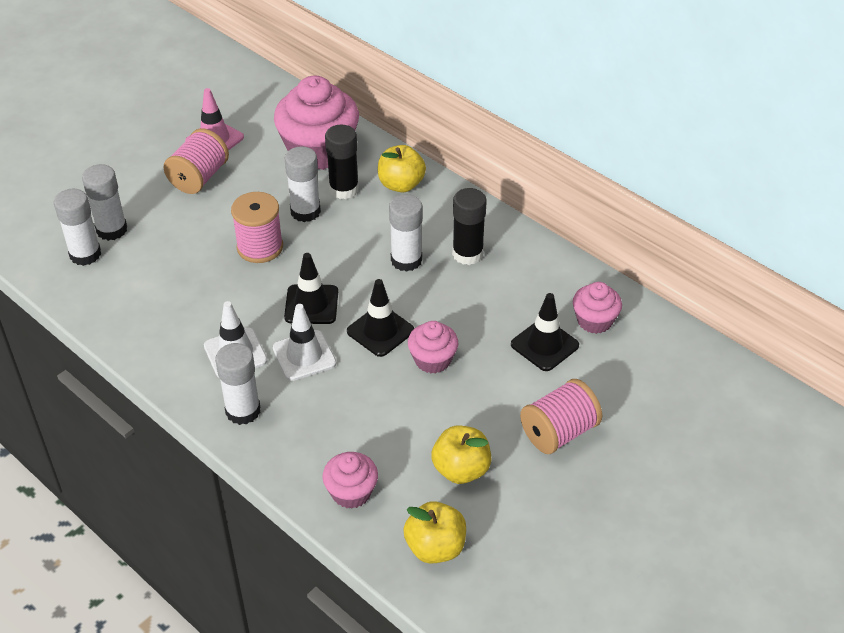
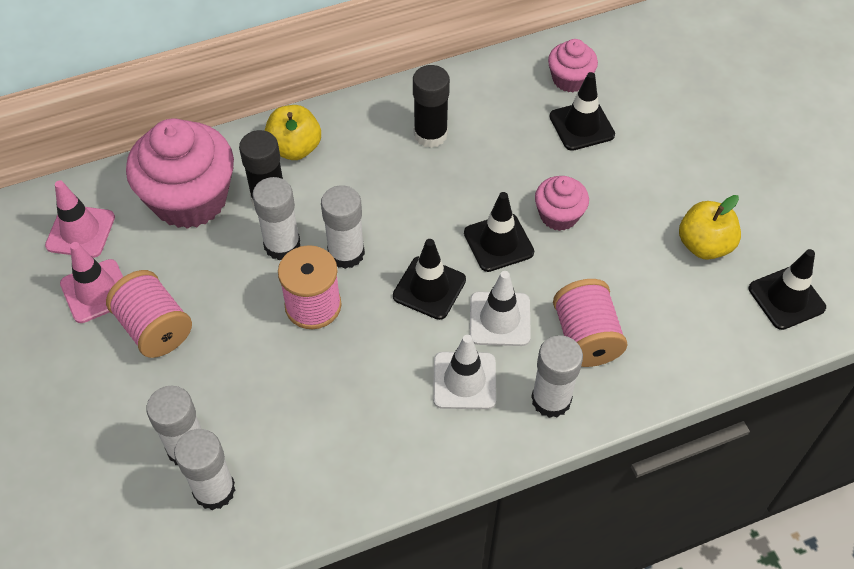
camera: 65 degrees left, 10 degrees up
(259, 112) = (80, 231): none -> pink traffic cone
(351, 492) = (697, 341): pink cupcake -> none
(406, 260) = (410, 185): white glue stick -> white glue stick (346, 253)
(435, 547) = (786, 298): yellow apple -> black traffic cone
(559, 432) = (690, 158): pink spool -> pink spool (585, 337)

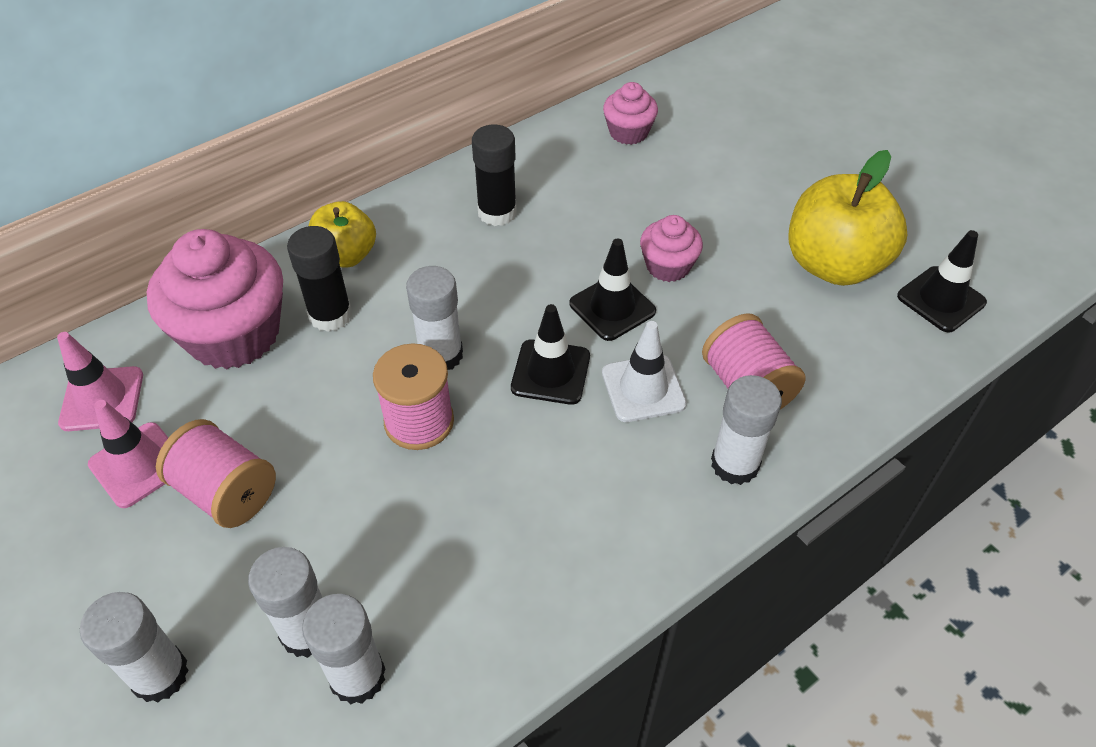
camera: 15 degrees left, 5 degrees down
(282, 245) = (361, 362): white glue stick -> white glue stick (160, 674)
(464, 381) = (627, 466): white traffic cone -> none
(581, 126) = (658, 174): black traffic cone -> none
(704, 245) = (833, 264): yellow apple -> yellow apple, size x1.64

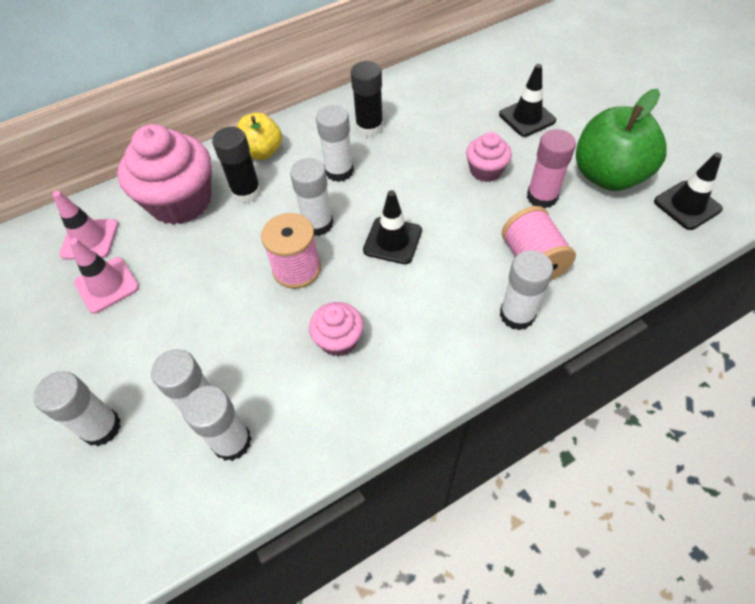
camera: 10 degrees right, 5 degrees up
(226, 492) = (161, 308): pink spool -> none
(462, 277) = (339, 171): none -> white glue stick
(612, 307) = (442, 198): black traffic cone -> black traffic cone (527, 118)
(628, 132) = (469, 75): pink cupcake -> pink cupcake (339, 340)
(643, 388) = (457, 256): white traffic cone -> none
(748, 298) = (542, 197): none -> pink glue stick
(833, 264) = (608, 176): yellow apple -> green apple

